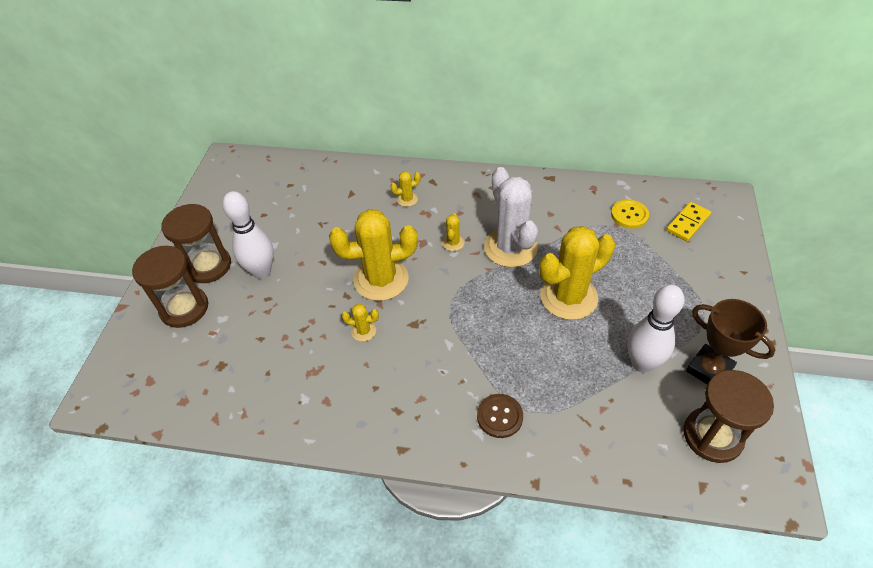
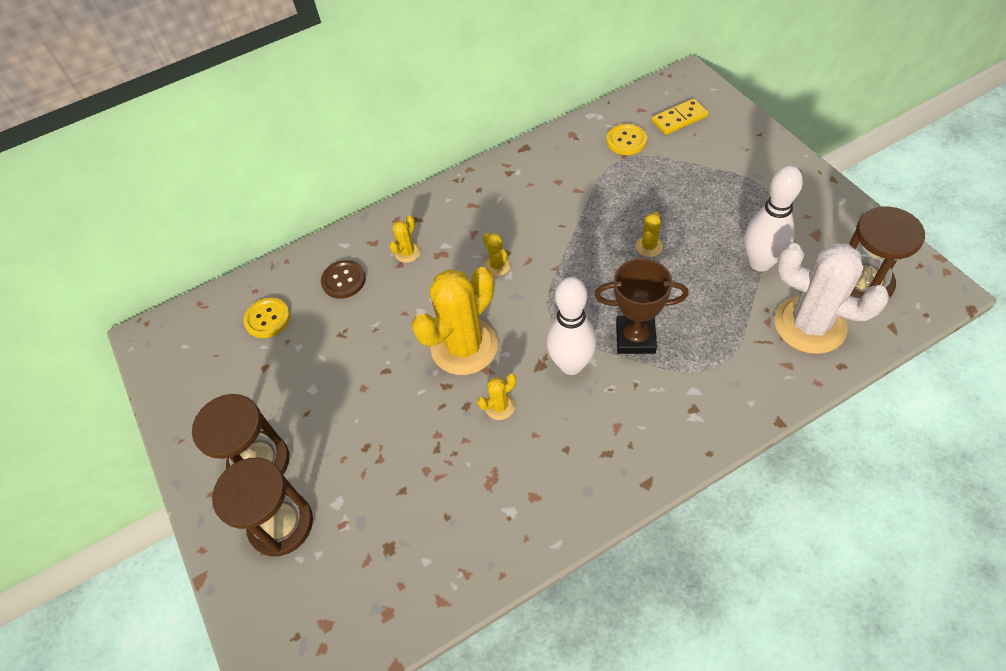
camera: 35 degrees left, 5 degrees up
(262, 271) = (329, 425): white bowling pin -> white bowling pin (571, 365)
(292, 188) = (267, 319): none -> yellow button
(499, 416) = (697, 390): brown button -> brown button (343, 280)
(510, 247) = (554, 235): white cactus -> white cactus (810, 325)
(568, 297) = (649, 246): yellow cactus -> yellow cactus, size x0.43
(687, 223) = (679, 119): yellow domino -> yellow domino turned 60 degrees clockwise
(709, 369) = (811, 232): brown trophy -> brown trophy (635, 338)

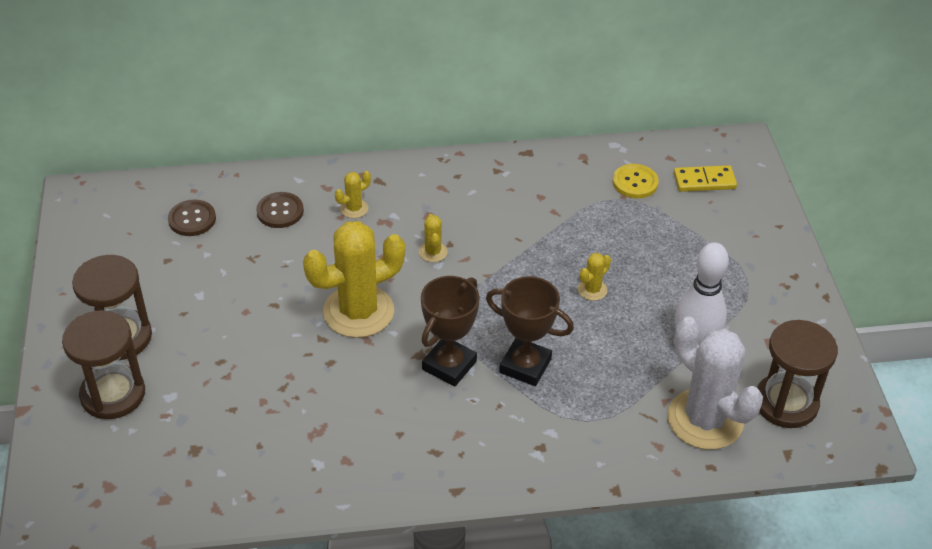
camera: 15 degrees right, 10 degrees down
(267, 319) = (192, 219): yellow button -> brown button
(499, 406) = (360, 375): yellow cactus -> none
(571, 365) = (449, 365): white bowling pin -> brown trophy

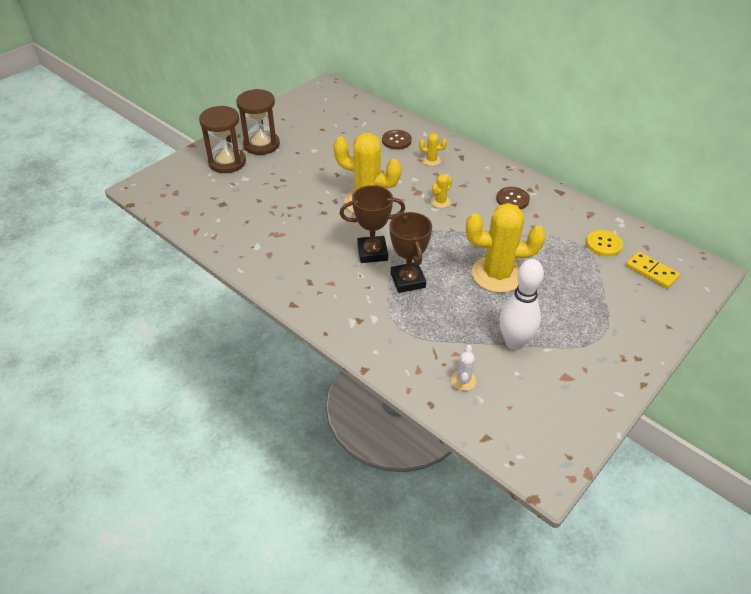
camera: 50 degrees right, 0 degrees up
(192, 219) = (355, 120): brown button -> brown button (512, 199)
(592, 290) = (497, 274): yellow cactus -> yellow cactus, size x2.35
(705, 420) = (463, 380): white cactus -> white cactus, size x0.43
(786, 403) = (525, 413): brown hourglass -> none

